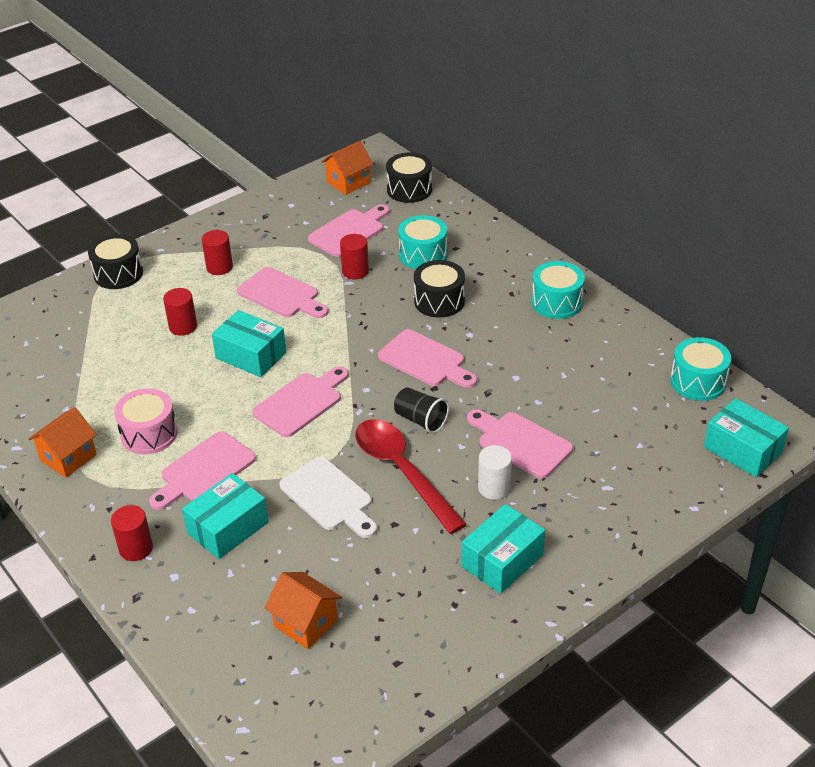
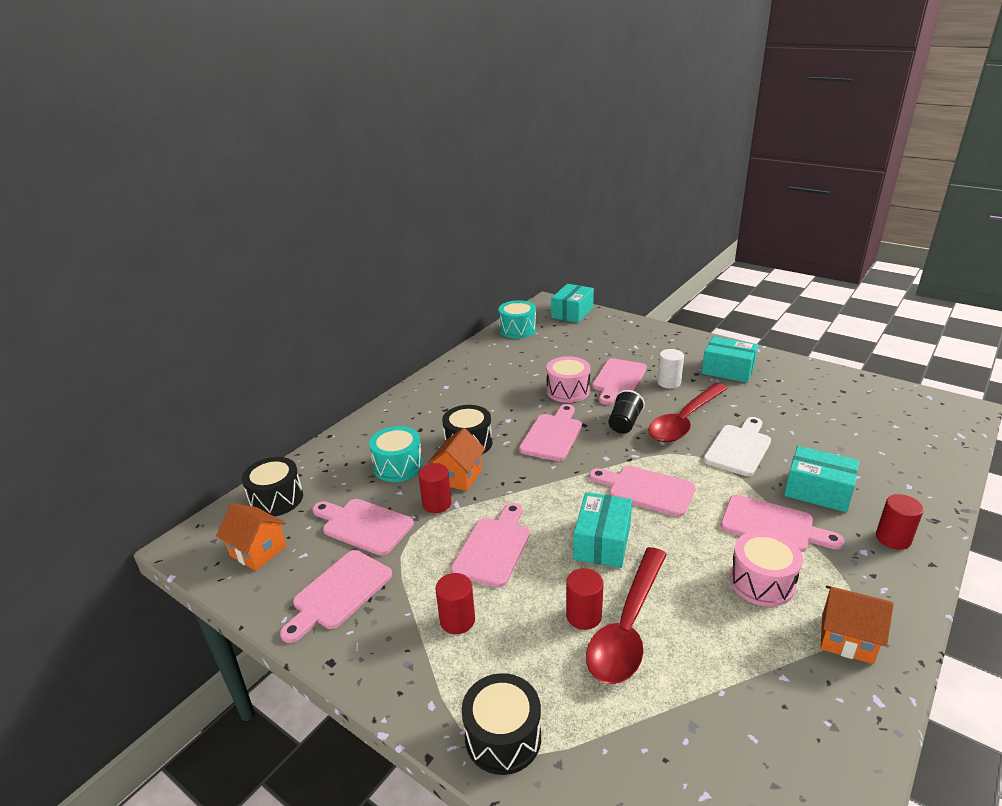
camera: 105 degrees left, 10 degrees down
(159, 346) = (627, 626): none -> red spoon
(280, 217) = (339, 593): none -> pink cutting board
(305, 623) = (857, 430): orange house -> orange house (458, 476)
(511, 392) = (568, 391): none -> pink drum
(556, 302) = (450, 388): turquoise drum -> none

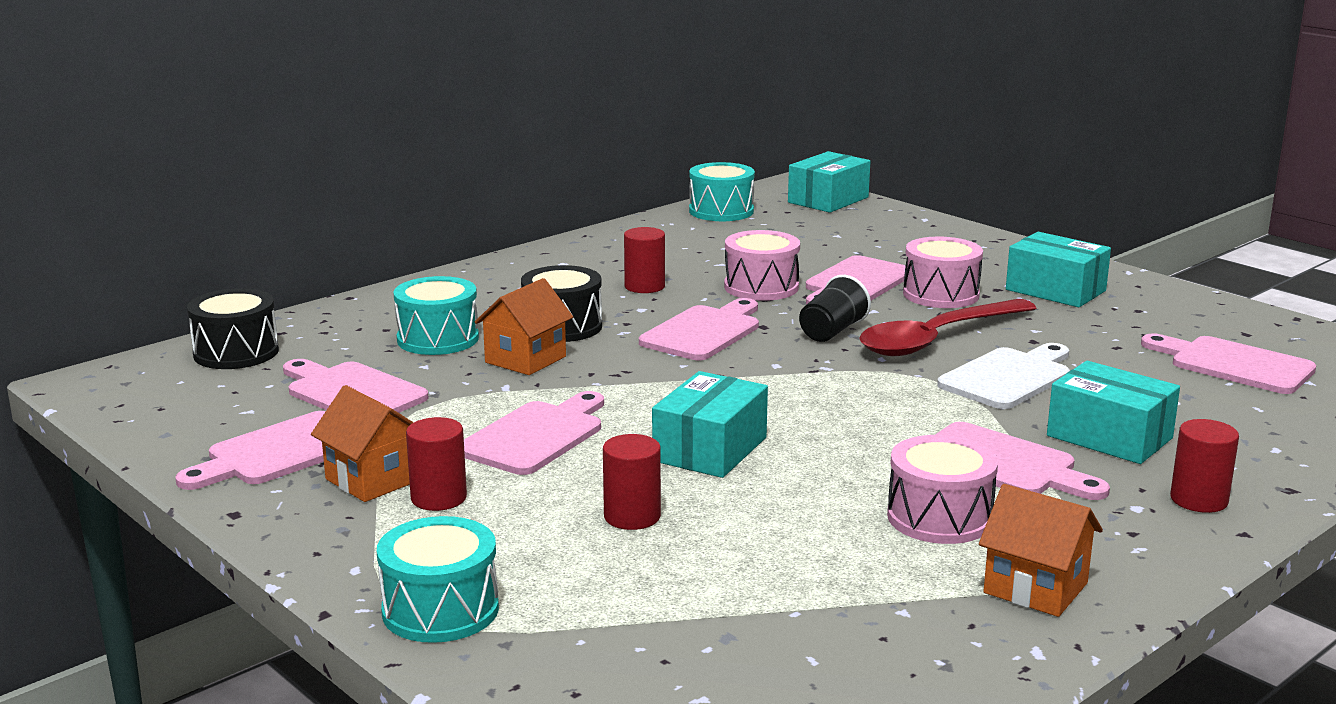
camera: 10 degrees right, 10 degrees down
(258, 551) = (184, 400): orange house -> orange house (373, 479)
(437, 503) = (475, 383): red cylinder -> red cylinder (644, 286)
(503, 737) = (440, 610): black drum -> turquoise drum
(627, 626) = (693, 534): red spoon -> none
(646, 490) = (819, 405): pink cutting board -> pink cutting board (1234, 365)
(669, 382) = (941, 294): white cylinder -> pink drum

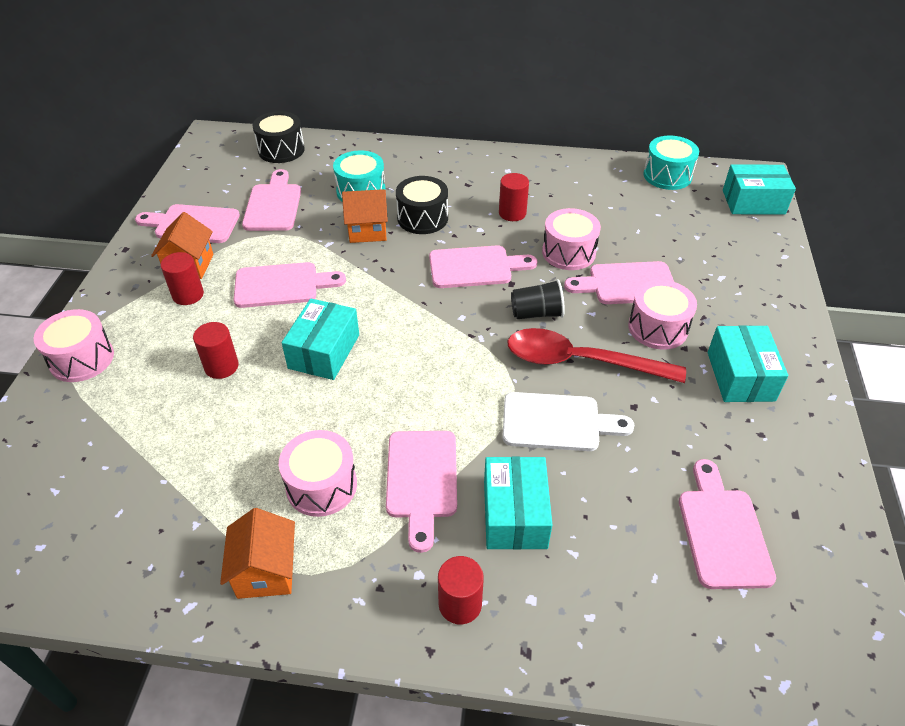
camera: 50 degrees right, 25 degrees up
(440, 610) = (82, 359): turquoise drum -> pink drum
(710, 449) = (324, 351): turquoise box -> turquoise box turned 60 degrees counterclockwise

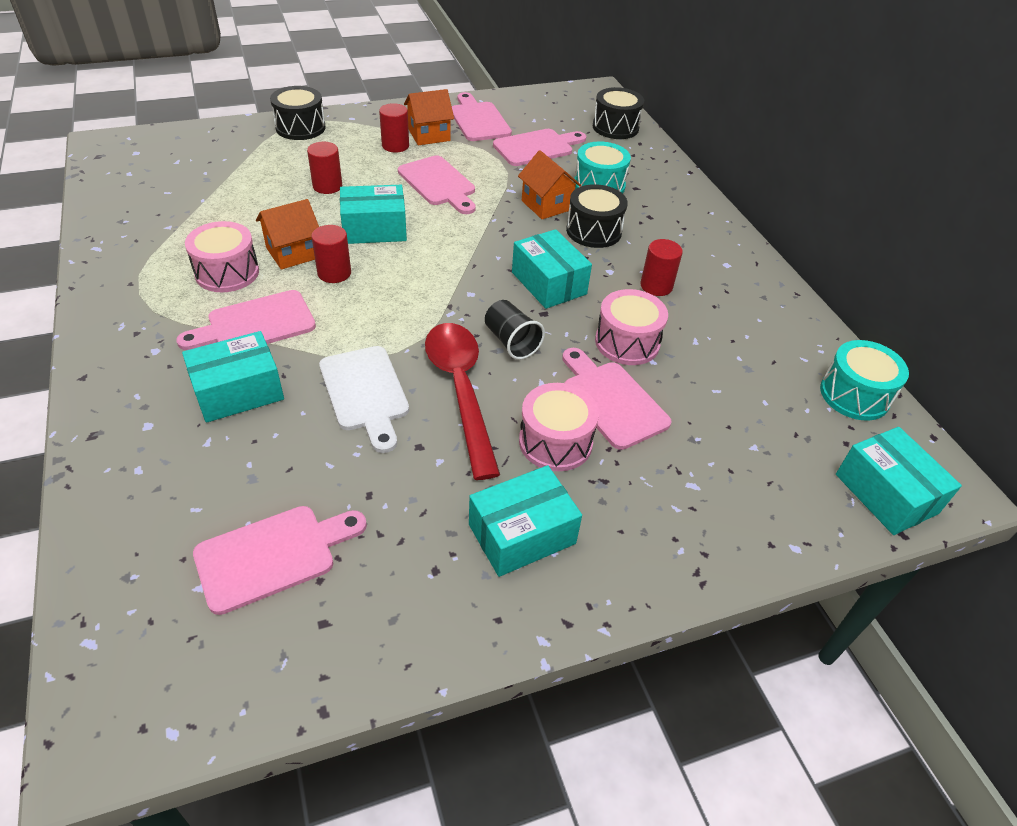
camera: 60 degrees right, 0 degrees up
(82, 359) = (300, 127): pink drum -> black drum
(266, 571) = (136, 272): orange house -> orange house (293, 253)
(460, 604) = (131, 382): red cylinder -> red cylinder (334, 273)
(475, 267) = (549, 283): pink cutting board -> turquoise box

